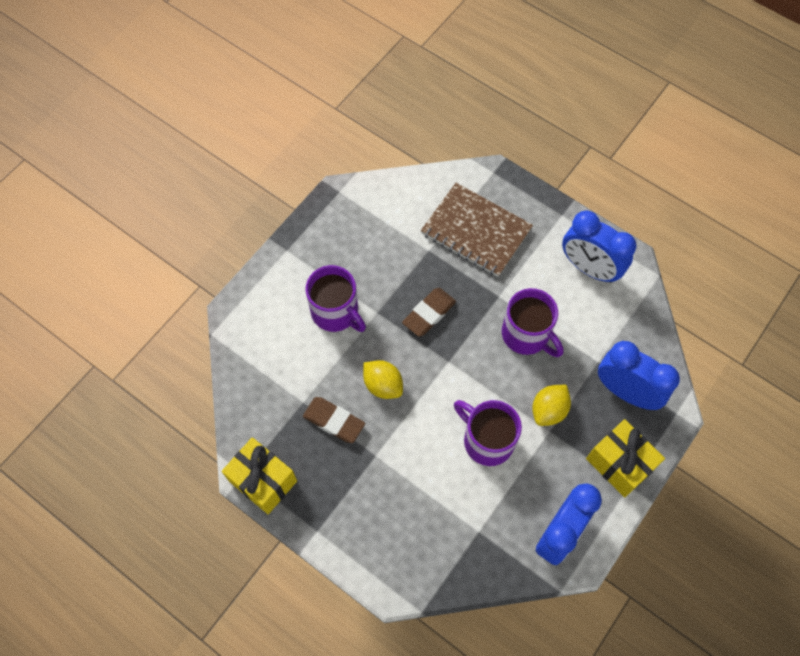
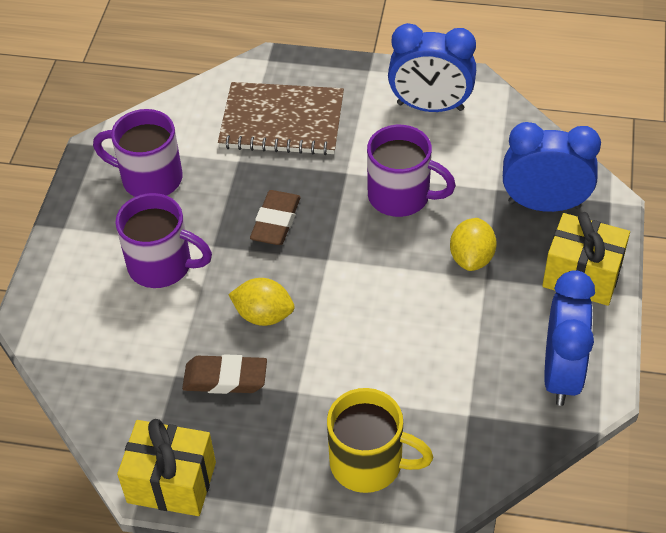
camera: 25 degrees left, 15 degrees down
(393, 533) = (369, 463): none -> yellow mug
(487, 440) = (420, 318): purple mug -> purple mug (149, 178)

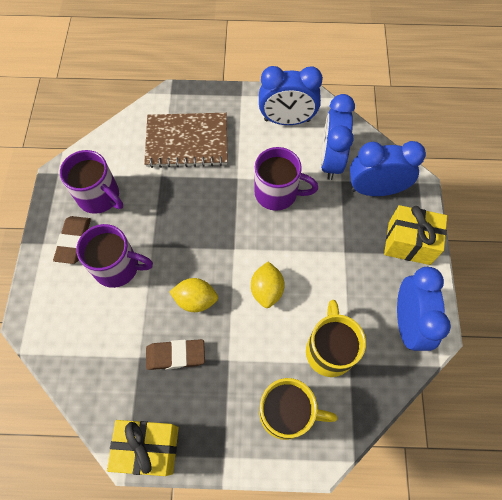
camera: 10 degrees left, 15 degrees up
(149, 178) = (100, 197): purple mug -> purple mug turned 150 degrees counterclockwise
(276, 222) = (194, 222): brown eraser -> brown eraser (74, 241)
(442, 395) = (329, 350): none -> yellow mug
(471, 258) = (333, 237): yellow lemon -> yellow lemon (267, 290)
(485, 162) = (330, 160): none -> blue clock

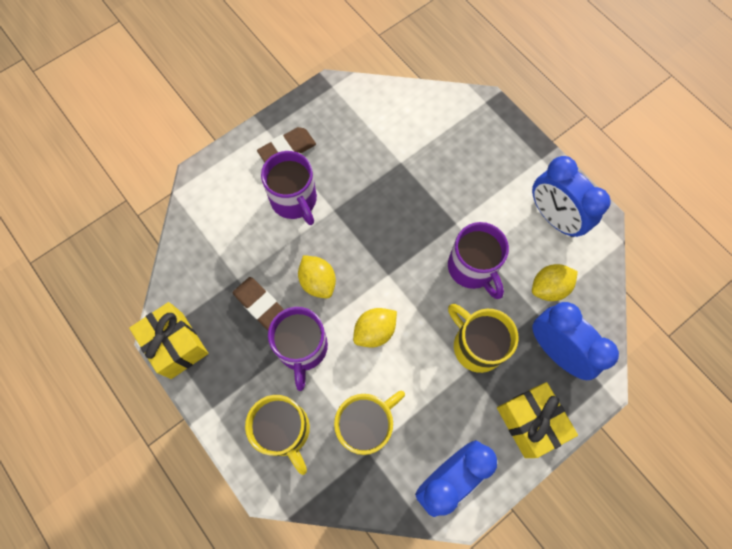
camera: 50 degrees right, 5 degrees up
(100, 197) = (340, 134): purple mug -> purple mug (302, 348)
(187, 142) = (451, 155): brown notebook -> none
(330, 160) = (549, 287): blue clock -> yellow lemon
(332, 233) = (476, 345): none -> yellow mug

